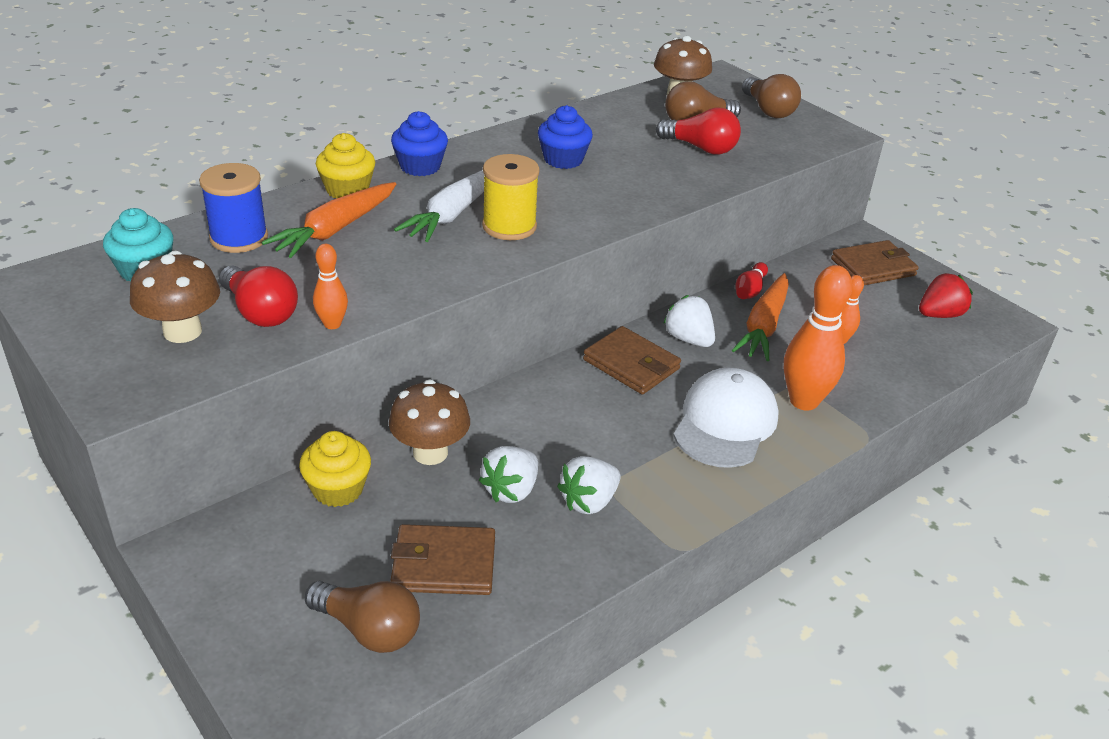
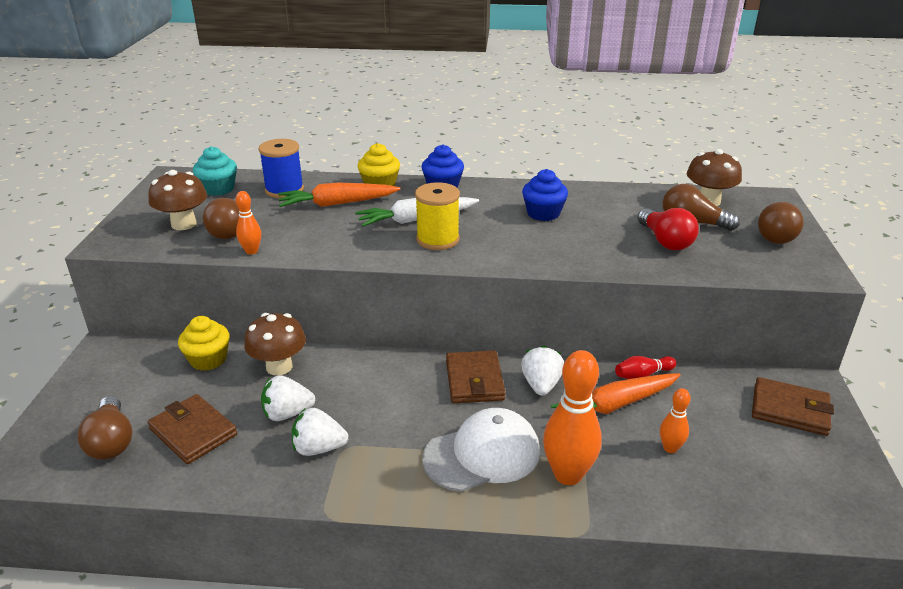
camera: 45 degrees right, 5 degrees down
(260, 312) = (231, 230): red light bulb -> brown light bulb
(939, 315) = (805, 479): red strawberry -> none

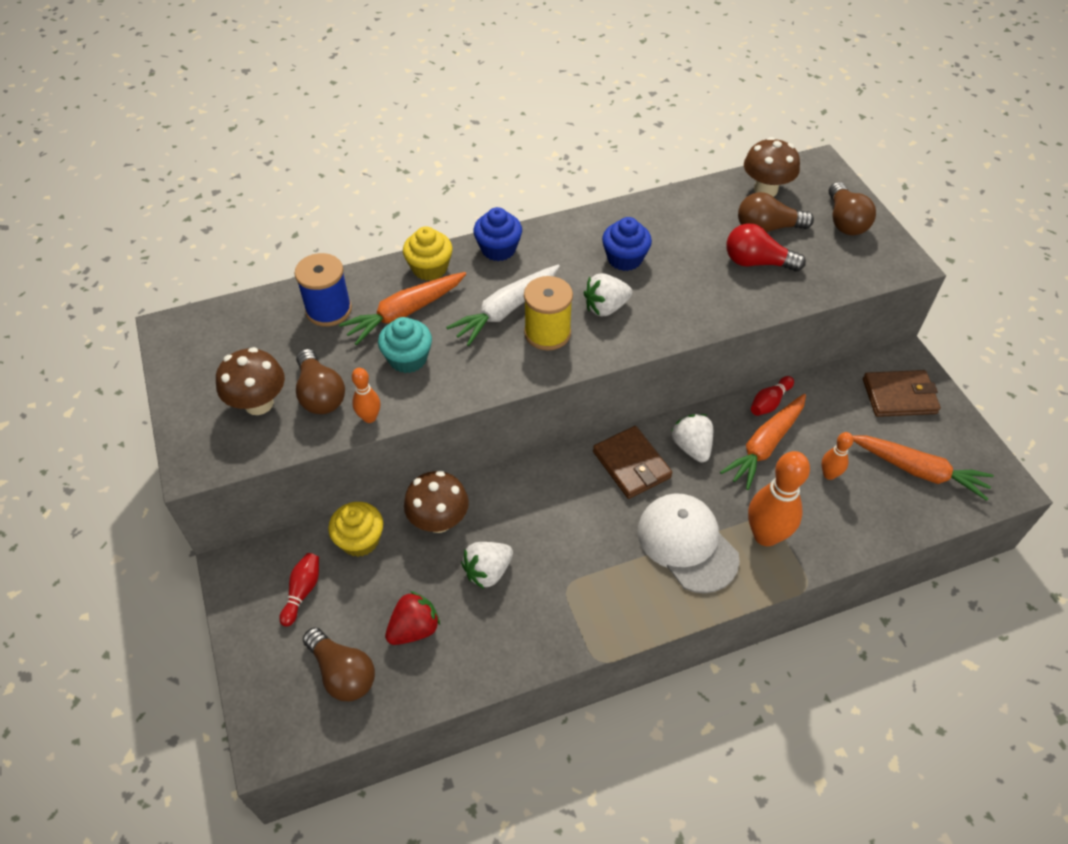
camera: 25 degrees left, 20 degrees up
(136, 378) = (302, 592): none -> red bowling pin
(193, 432) = (414, 629): brown wallet -> red strawberry
(218, 189) = (250, 333): turquoise cupcake -> turquoise cupcake (408, 359)
(319, 448) = (544, 597): white strawberry -> white strawberry (605, 307)
(482, 454) = (687, 544): white cap -> white cap turned 75 degrees counterclockwise
(665, 241) = (757, 262): red light bulb -> red light bulb turned 150 degrees clockwise
(777, 477) = (919, 471): none -> orange carrot

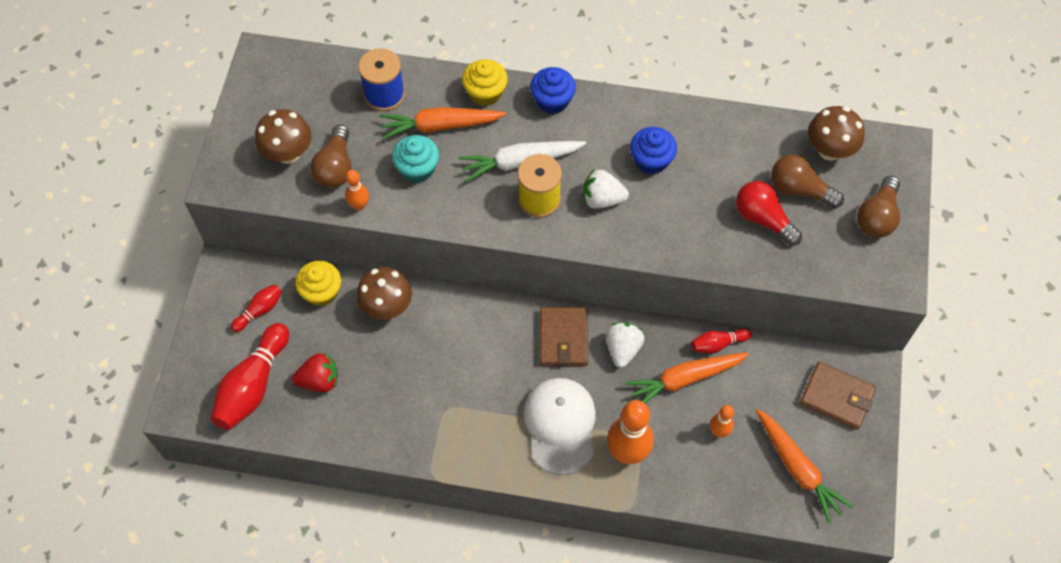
camera: 30 degrees right, 10 degrees up
(342, 673) = (253, 385): brown light bulb -> red bowling pin
(488, 571) = (397, 366): white strawberry -> none

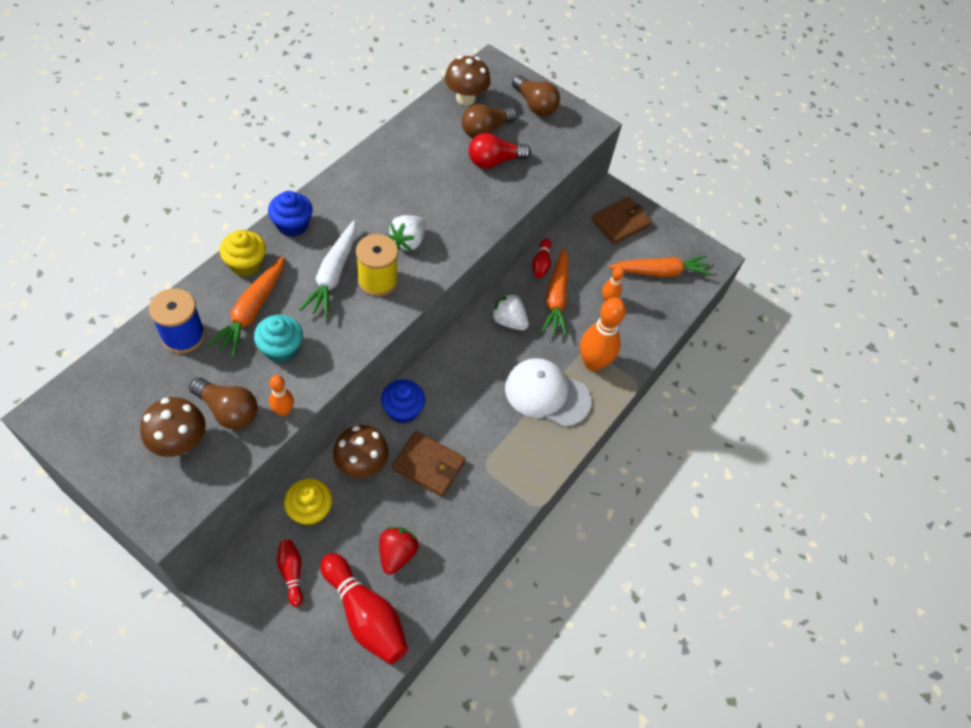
camera: 70 degrees left, 5 degrees down
(563, 338) = (475, 354): brown wallet -> brown wallet (428, 465)
(651, 160) = (397, 195): blue cupcake -> blue cupcake (403, 410)

